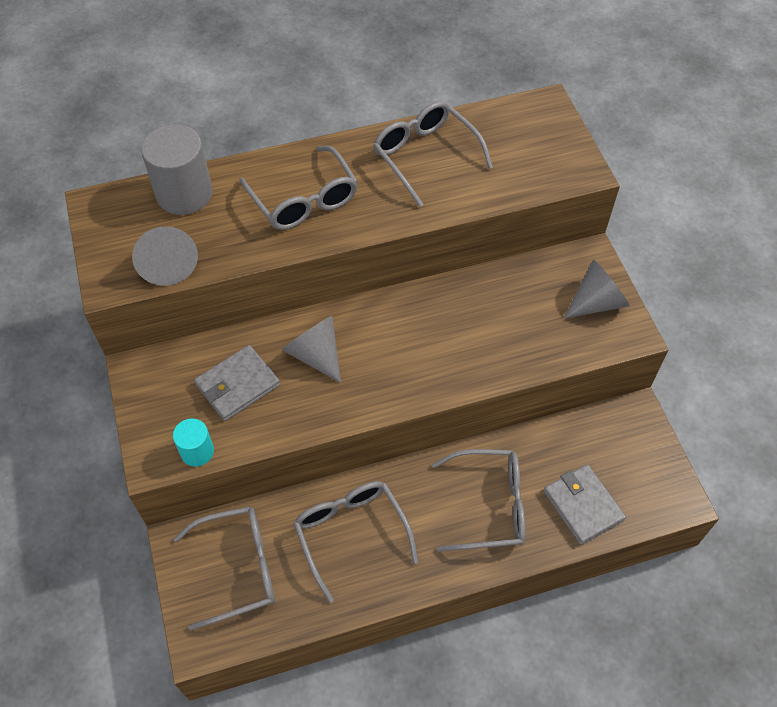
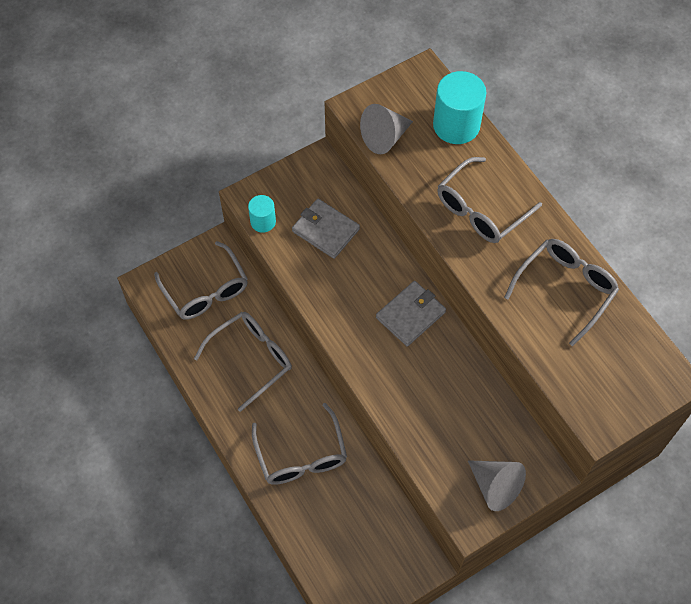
camera: 75 degrees right, 5 degrees up
(184, 194) = (456, 125): grey cylinder -> turquoise cylinder
(315, 354) = (369, 276): grey cone -> none
(583, 505) = (321, 530): grey wallet -> grey wallet (410, 315)

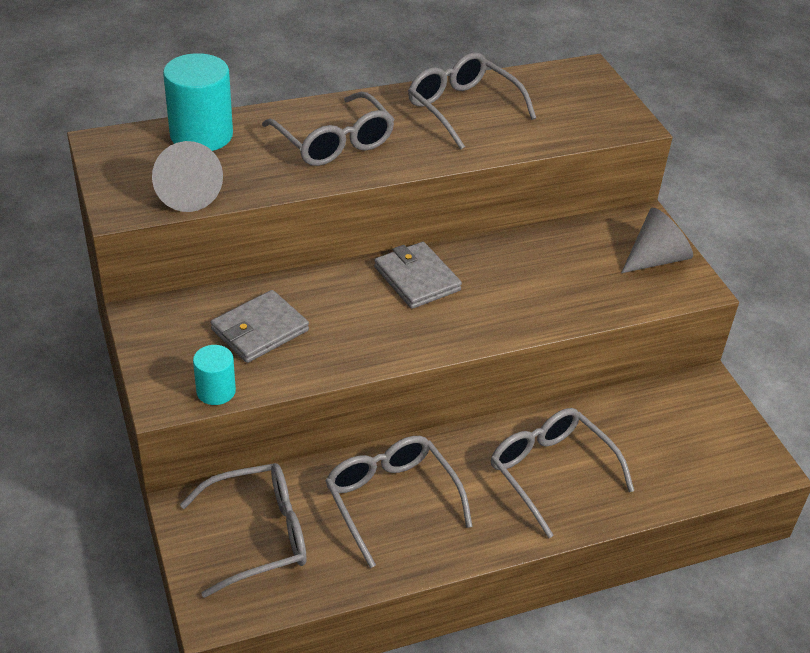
camera: 80 degrees left, 20 degrees down
(301, 456) = (550, 472): grey glasses -> grey glasses turned 120 degrees counterclockwise

